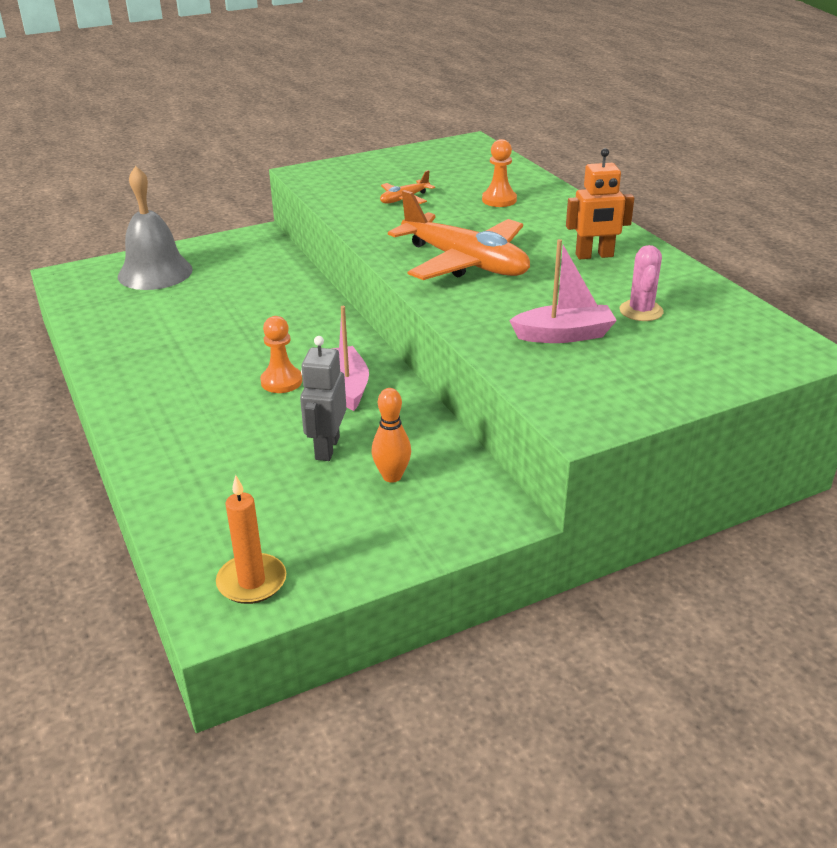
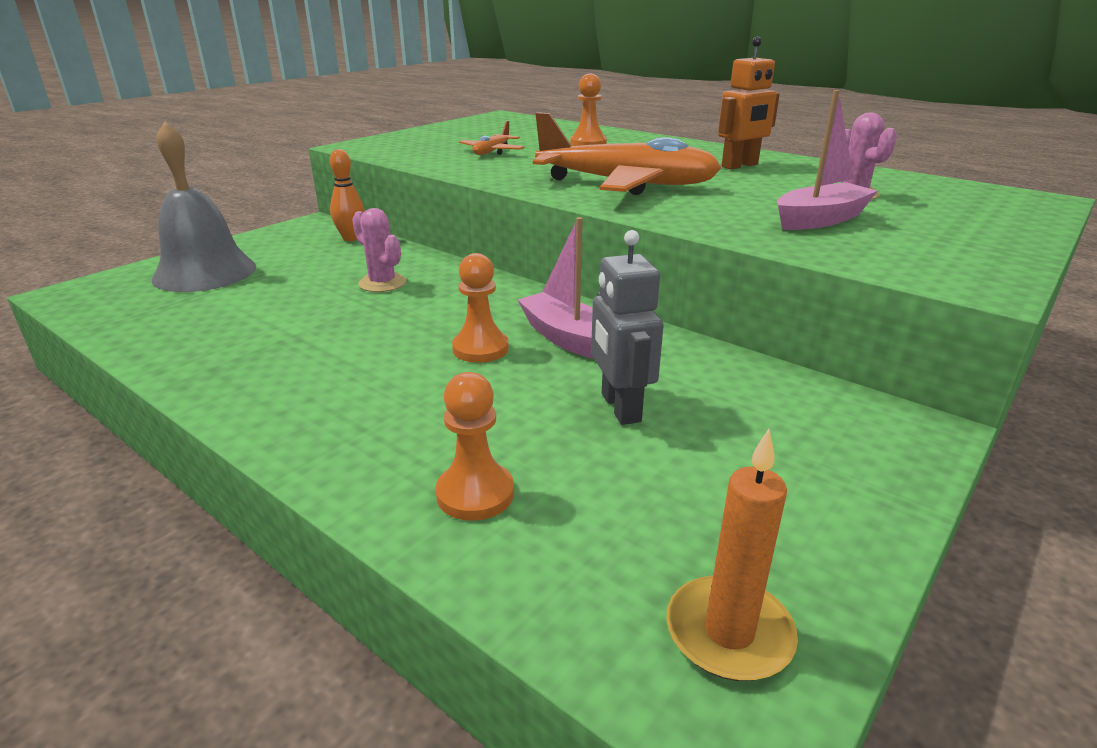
camera: 25 degrees left, 5 degrees down
(195, 477) = (475, 494): none -> orange pawn
(263, 308) = (382, 283): none -> pink cactus
(392, 476) = (738, 419): orange bowling pin -> orange bowling pin (351, 238)

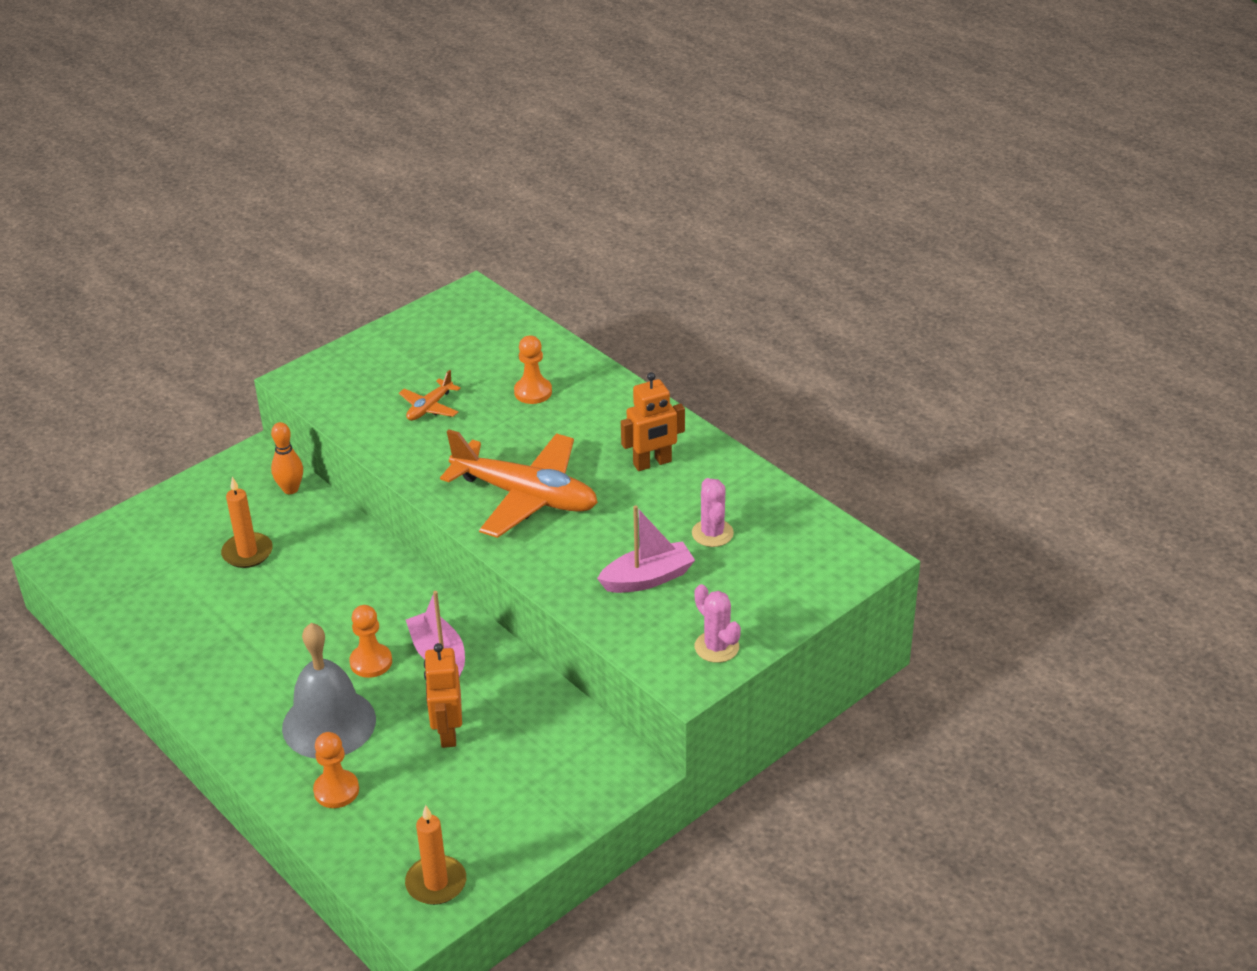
camera: 10 degrees right, 10 degrees up
(205, 272) = (162, 537): grey bell -> grey bell (329, 723)
(306, 277) = (247, 553): none -> orange candle
(382, 283) = (310, 568): pink cactus -> pink cactus (716, 647)
(620, 407) = (447, 732): grey robot -> orange robot

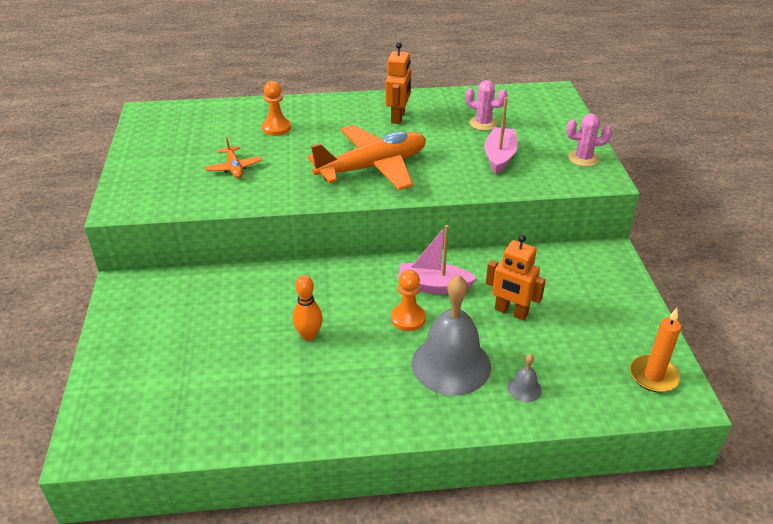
camera: 55 degrees left, 0 degrees up
(247, 553) = (222, 332): orange candle -> none
(290, 489) = (182, 283): orange bowling pin -> orange bowling pin (309, 335)
(336, 790) = (524, 388): orange pawn -> grey bell

